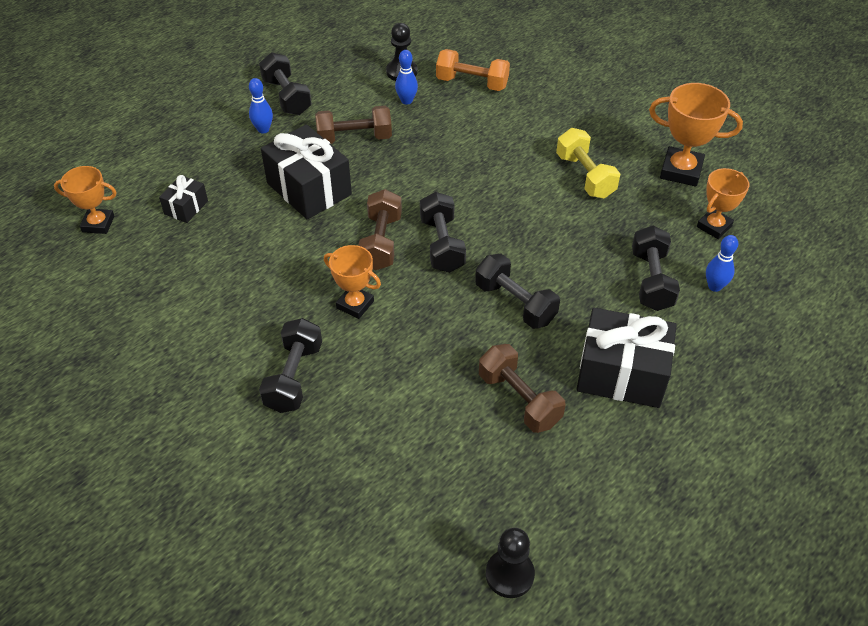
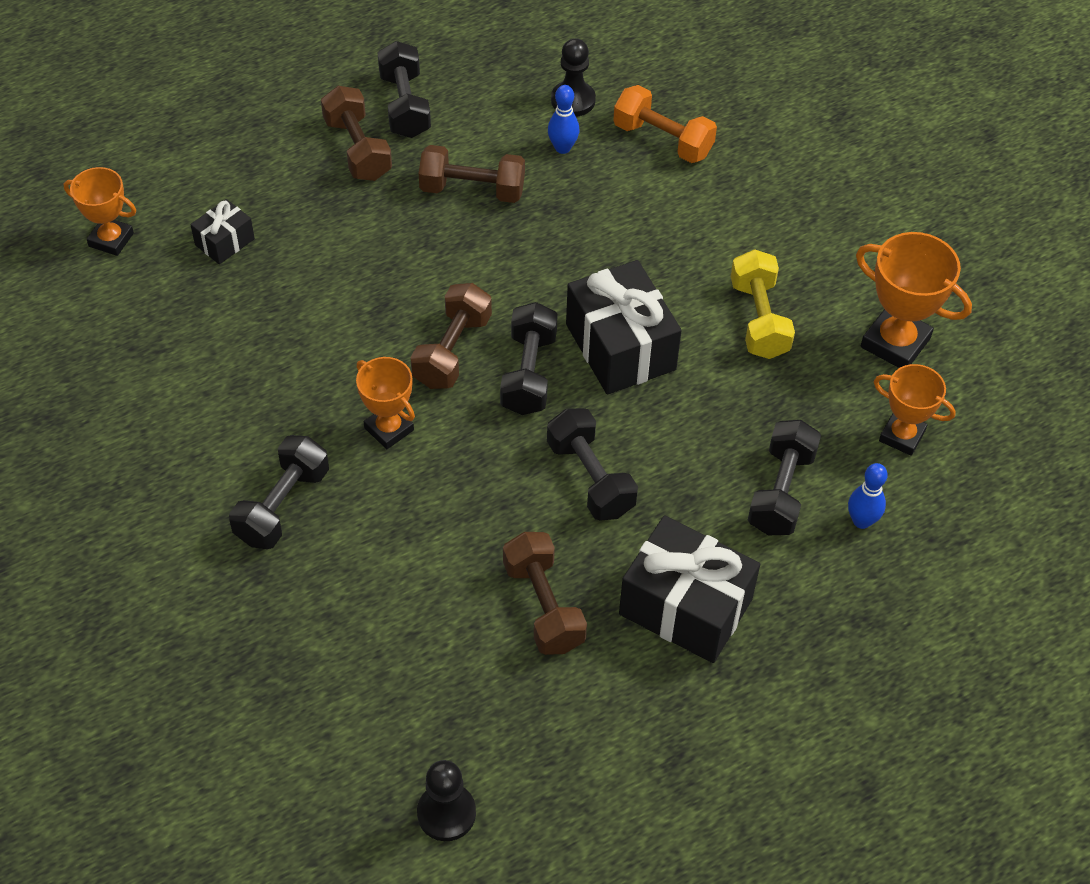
camera: 15 degrees right, 5 degrees up
(263, 129) = (358, 149): blue bowling pin -> brown dumbbell
(309, 189) = (387, 252): black gift -> black gift (620, 347)
(714, 226) = (902, 436): orange trophy -> orange trophy turned 60 degrees clockwise

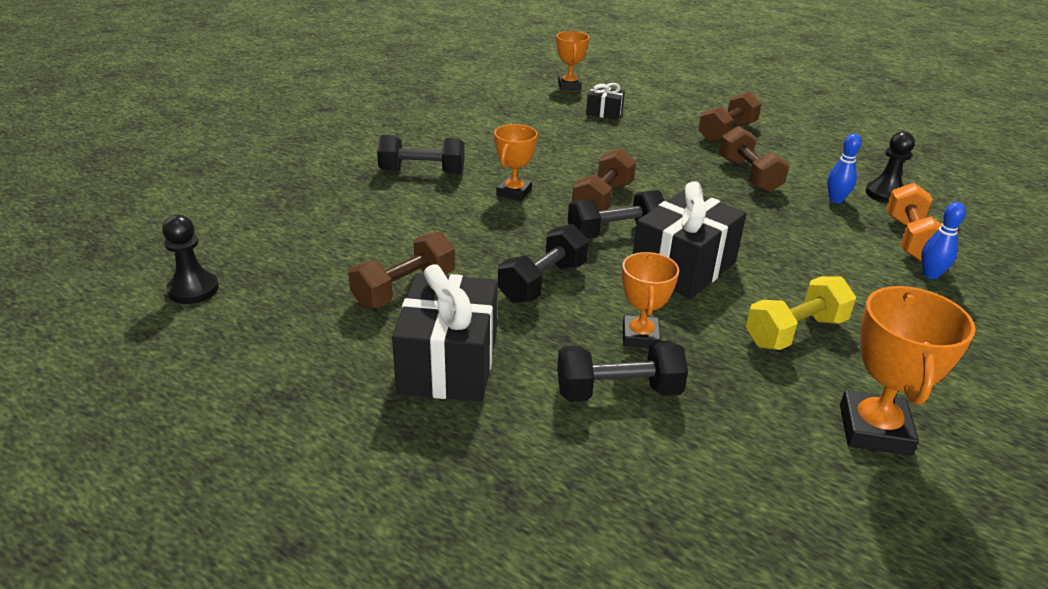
camera: 65 degrees right, 20 degrees down
(405, 106) = (784, 138): black dumbbell -> none
(452, 351) = (602, 199): brown dumbbell -> brown dumbbell turned 60 degrees counterclockwise
(861, 521) = (630, 458): blue bowling pin -> blue bowling pin (930, 274)
(902, 436) = (764, 464): orange trophy -> orange trophy (640, 336)

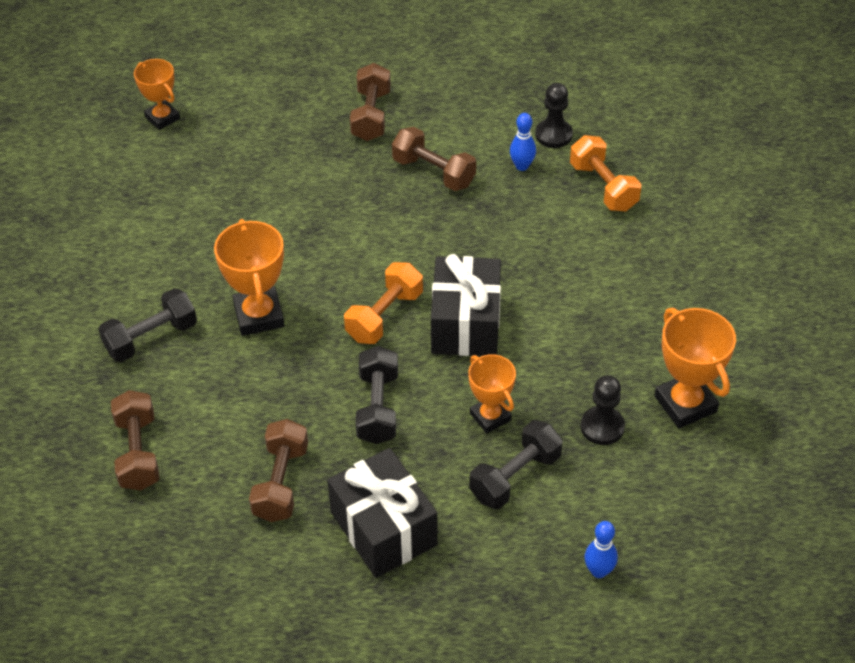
camera: 35 degrees left, 15 degrees up
(193, 289) = (114, 594): black pawn -> black pawn (602, 427)
(514, 192) = (259, 315): orange trophy -> orange trophy, size x1.52
(602, 199) = (340, 279): brown dumbbell -> brown dumbbell (138, 453)
(604, 112) = (236, 146): black gift -> none
(615, 233) = (384, 316): black dumbbell -> orange dumbbell
(795, 332) = (587, 344): yellow dumbbell -> none
(930, 274) = (639, 222): blue bowling pin -> blue bowling pin (599, 571)

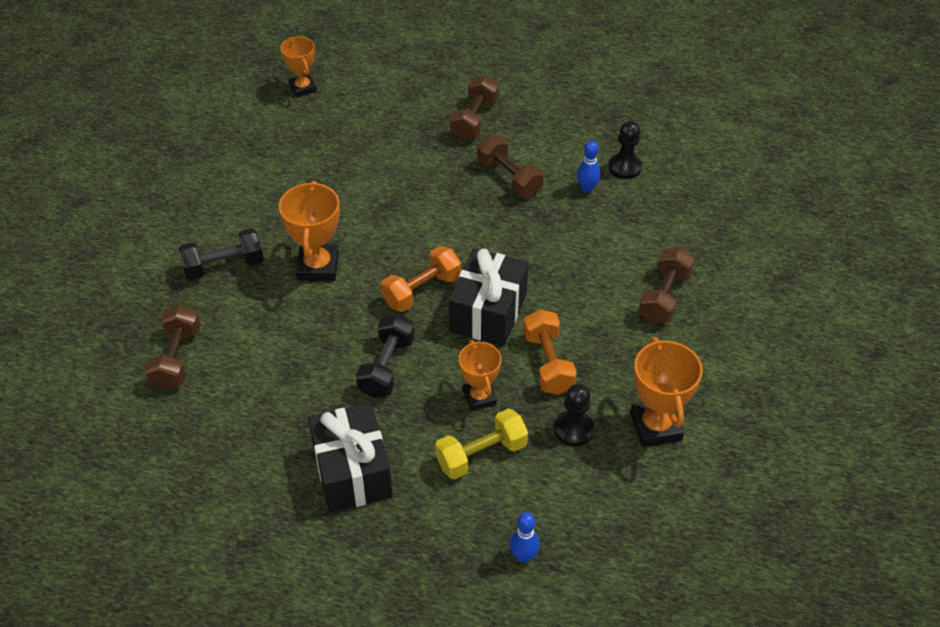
camera: 15 degrees right, 0 degrees up
(281, 483) = (282, 411): brown dumbbell -> brown dumbbell (664, 297)
(515, 477) = (481, 455): black dumbbell -> yellow dumbbell
(603, 187) = (652, 221): orange dumbbell -> orange dumbbell (548, 363)

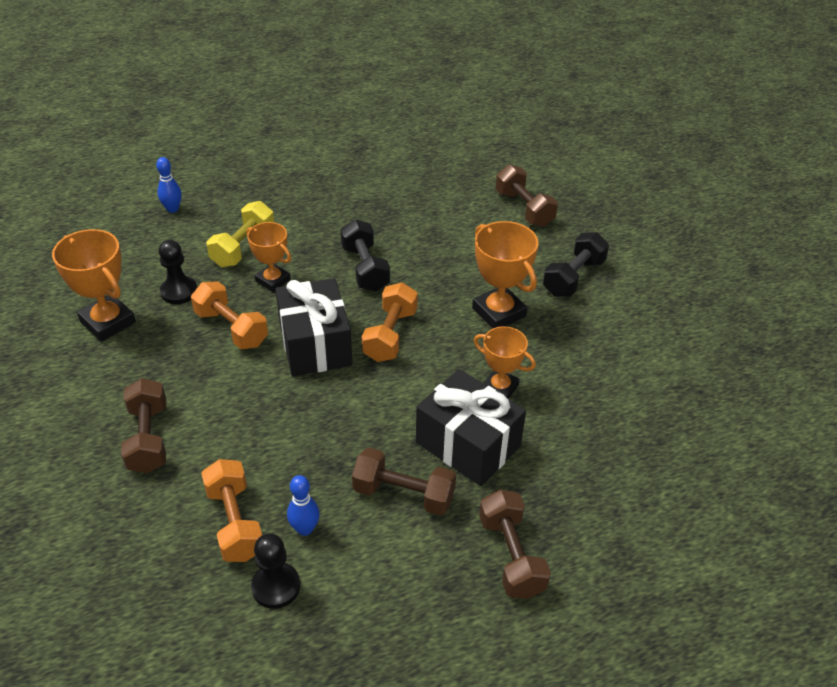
camera: 145 degrees right, 5 degrees down
(303, 88) = (742, 488): orange trophy -> orange trophy (500, 388)
(352, 472) = (329, 203): black gift -> black gift (468, 444)
(630, 212) = (235, 523): none -> orange dumbbell

